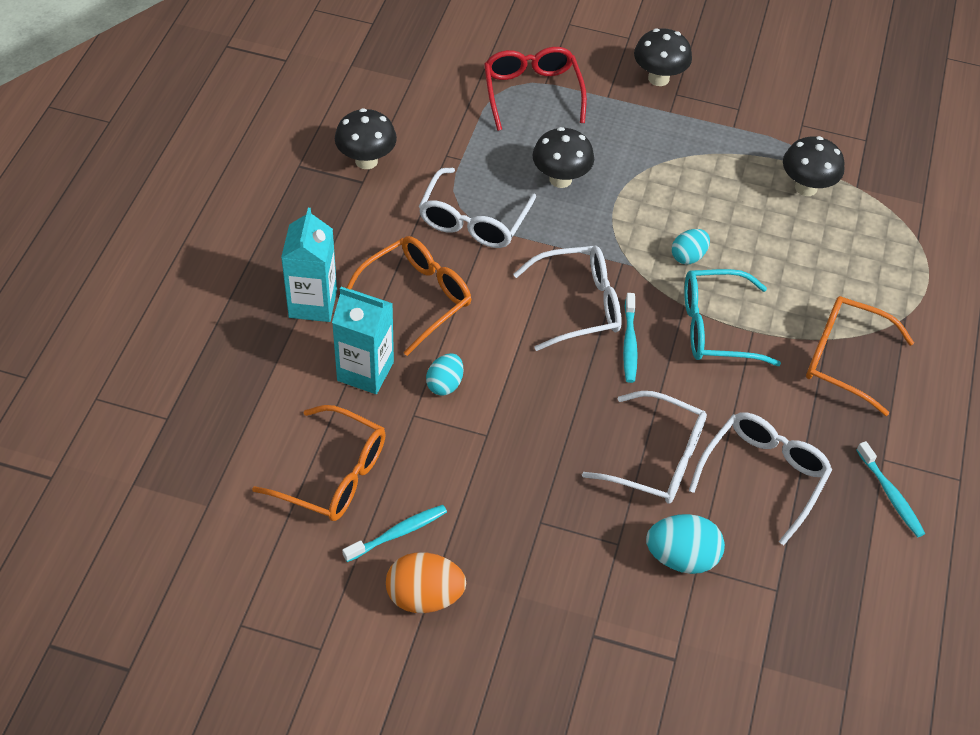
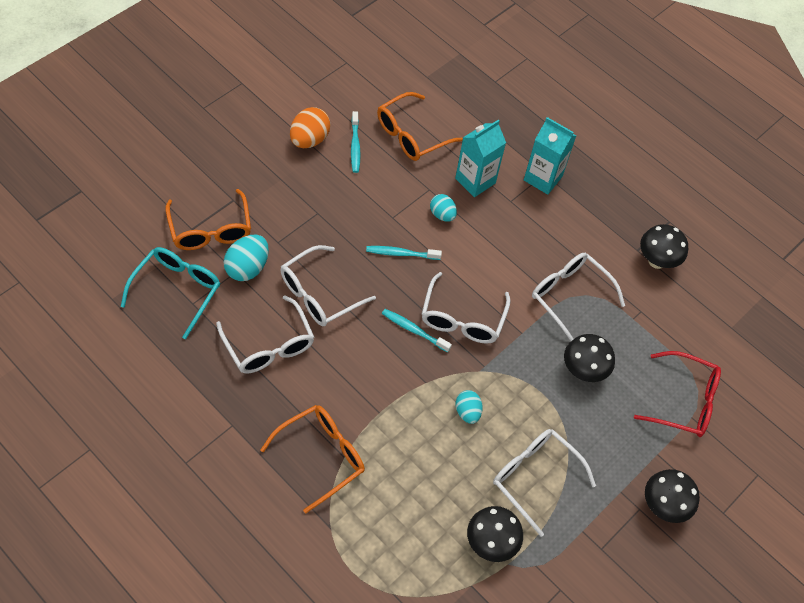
camera: 115 degrees right, 5 degrees up
(417, 297) = (519, 233): orange glasses -> orange glasses (210, 230)
(712, 178) = (534, 477): none -> white glasses
(715, 327) = (396, 390): turquoise glasses -> turquoise glasses (177, 290)
(890, 494) = (206, 410): turquoise toothbrush -> turquoise toothbrush (401, 254)

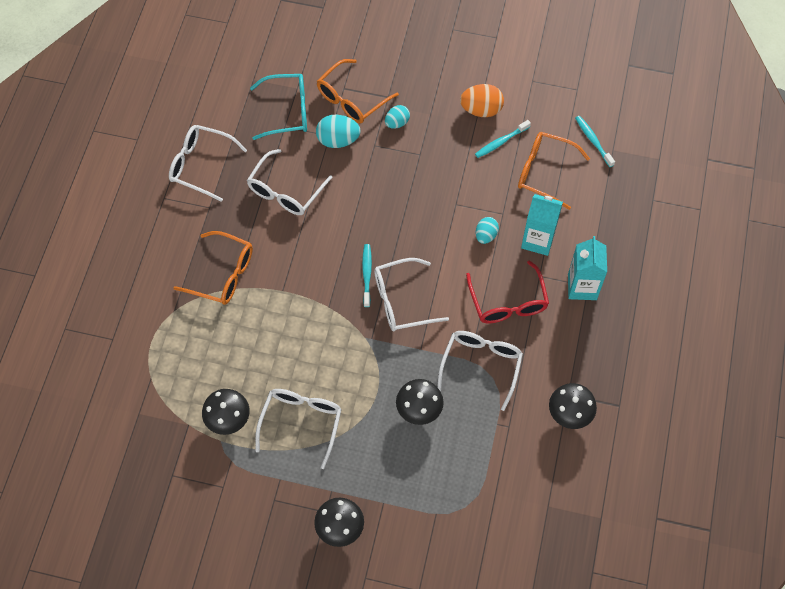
camera: 65 degrees right, 5 degrees up
(319, 294) = (350, 196): white glasses -> white glasses (200, 165)
(401, 254) = (427, 228): turquoise toothbrush -> turquoise toothbrush (593, 141)
(467, 412) = (323, 348): turquoise egg -> turquoise egg (397, 123)
(684, 401) = (446, 501): red glasses -> red glasses (508, 302)

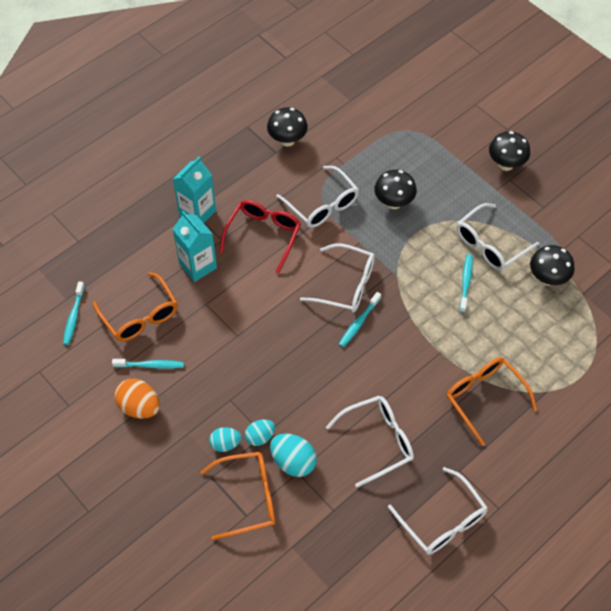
camera: 145 degrees left, 5 degrees down
(288, 111) = (319, 525): turquoise glasses -> none
(300, 369) = (465, 282): none -> turquoise toothbrush
(481, 365) = (322, 205): white glasses -> white glasses turned 90 degrees counterclockwise
(486, 235) = (235, 294): turquoise egg -> turquoise egg (260, 437)

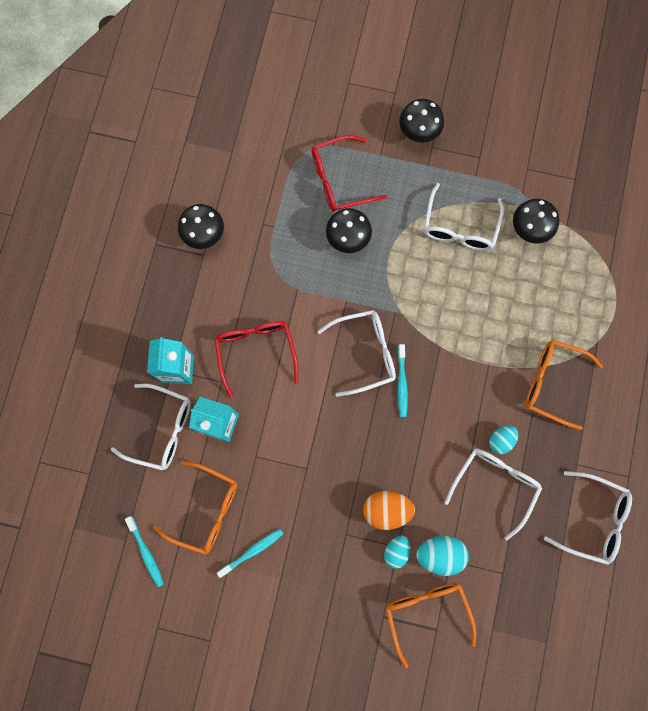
camera: 35 degrees left, 20 degrees up
(139, 407) = (273, 597): orange egg -> orange egg (386, 509)
(225, 444) = (372, 578): turquoise egg -> turquoise egg (501, 440)
(248, 497) = (426, 612): orange glasses -> orange glasses turned 60 degrees counterclockwise
(322, 205) = (286, 284): white glasses -> white glasses (162, 429)
(418, 161) = (339, 180): none -> red glasses
(465, 282) = (464, 280): turquoise toothbrush -> none

